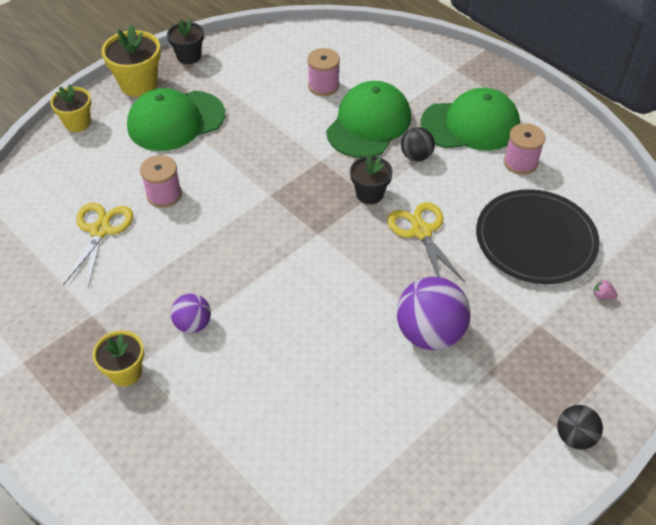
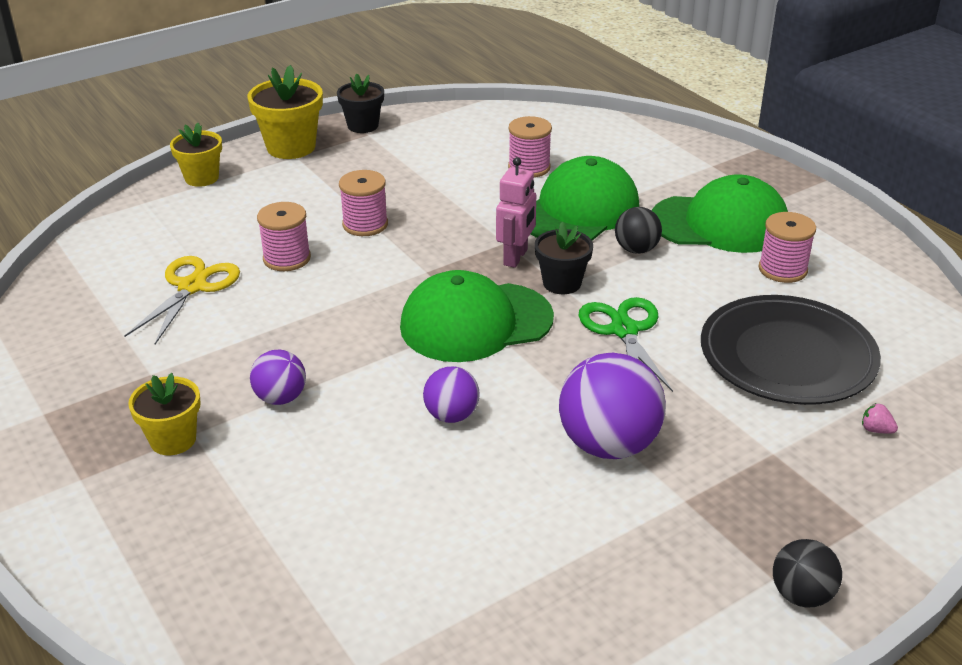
camera: 10 degrees right, 15 degrees down
(176, 121) = (326, 186): green cap -> green cap (475, 322)
(214, 155) = (365, 224): none -> pink spool
(317, 323) = (451, 415): none -> purple ball
(332, 174) = (516, 257): none -> pink robot
(421, 231) = (624, 330): yellow scissors -> green scissors

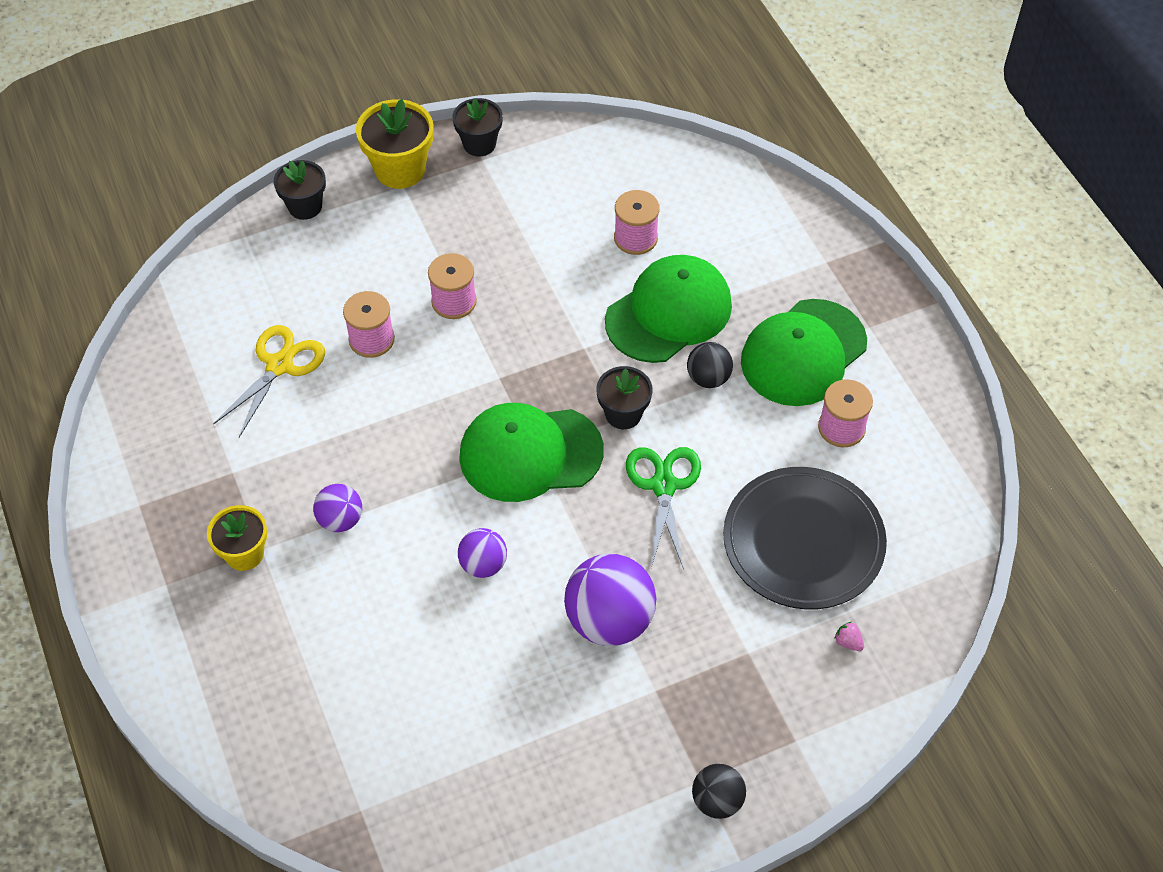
camera: 10 degrees right, 20 degrees up
(202, 178) = (305, 206): yellow flower pot -> black flower pot
(516, 257) = (588, 371): pink robot -> none
(720, 224) = (803, 353): green cap -> green cap turned 120 degrees clockwise

